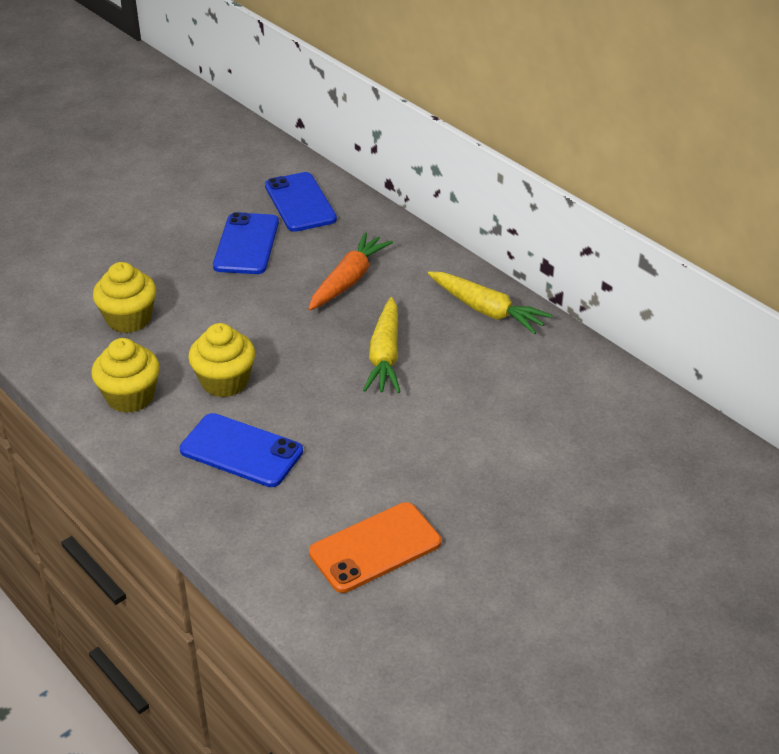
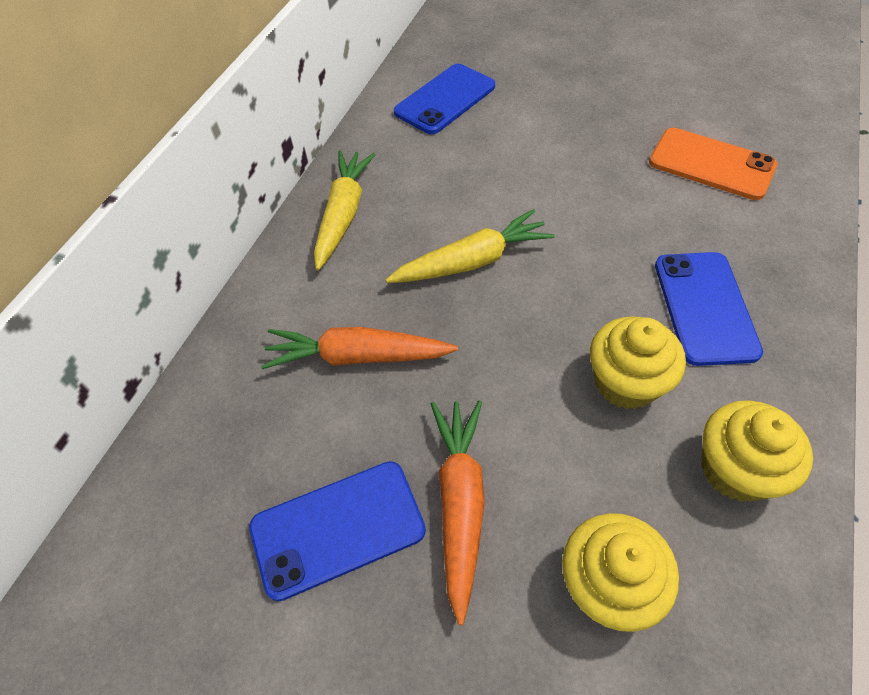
camera: 115 degrees left, 15 degrees up
(218, 287) = (460, 503): none -> orange carrot
(300, 203) = (192, 514): blue phone -> blue phone (445, 99)

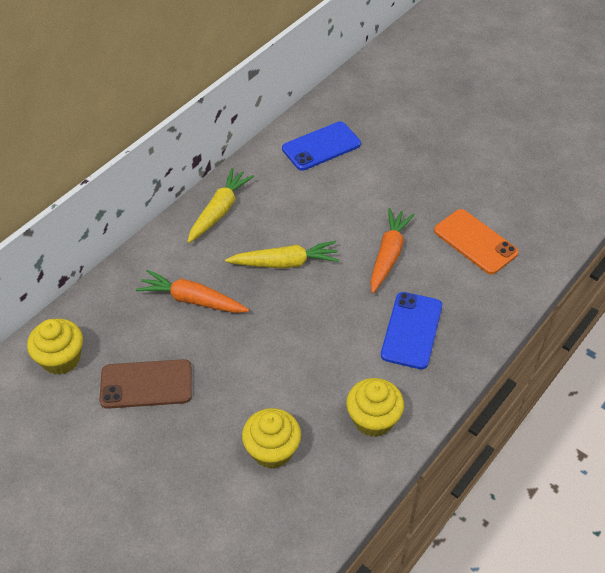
camera: 15 degrees right, 5 degrees down
(338, 528) = (146, 384): blue phone -> brown phone
(460, 503) = (215, 391): orange carrot -> orange carrot (388, 255)
(625, 382) = (338, 358): yellow cupcake -> yellow cupcake (61, 359)

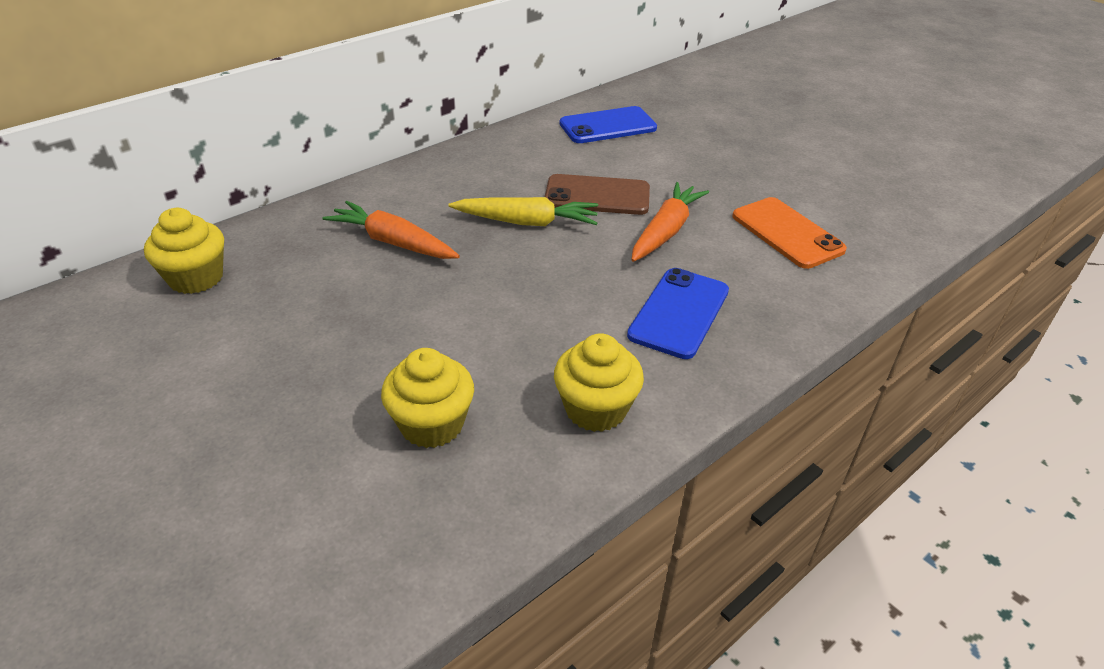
camera: 10 degrees right, 10 degrees down
(146, 384) = (291, 320): brown phone -> brown phone (597, 196)
(219, 211) = (463, 166): yellow carrot -> none

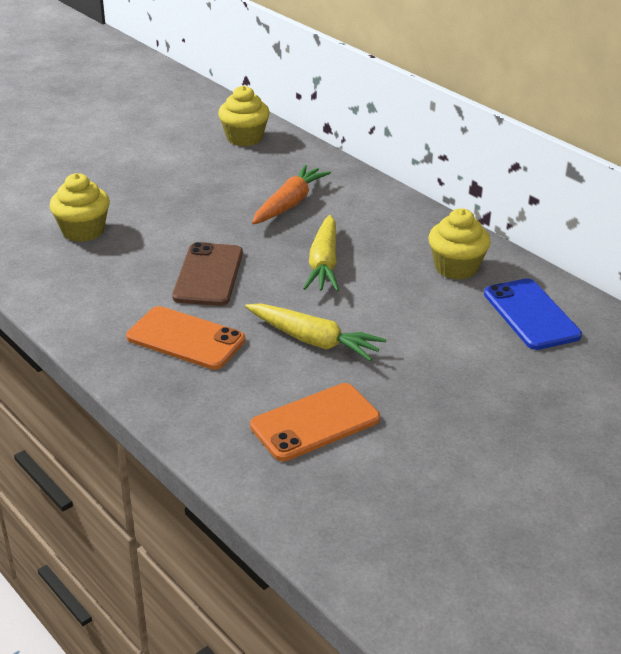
camera: 90 degrees right, 5 degrees down
(595, 409) = (81, 293): yellow cupcake -> yellow cupcake (456, 267)
(597, 196) = (375, 302): brown phone -> brown phone (208, 275)
(666, 231) = (313, 341): orange carrot -> yellow carrot
(679, 313) = (186, 338): blue phone -> orange phone

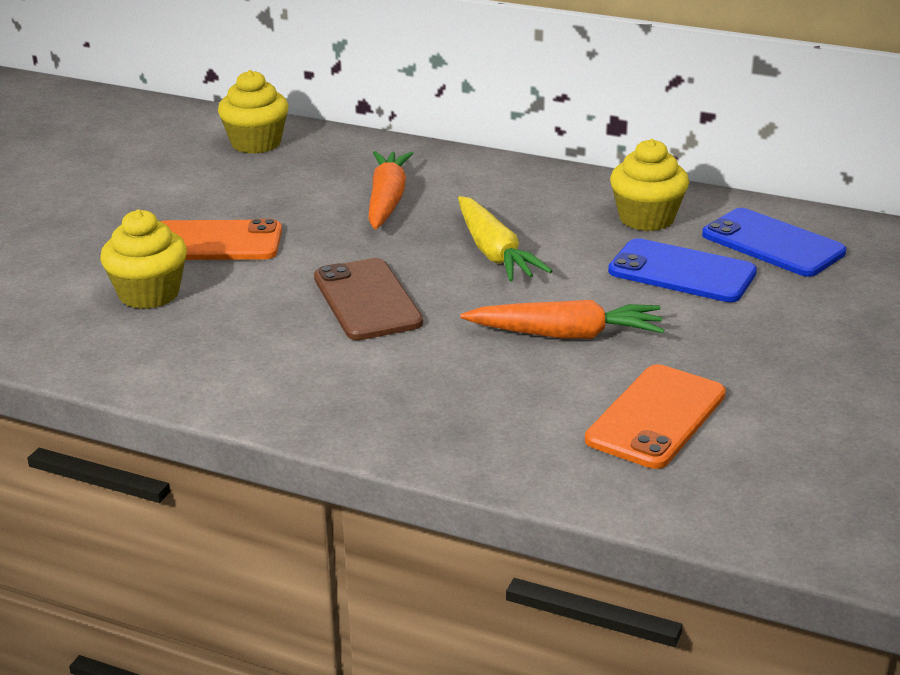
camera: 25 degrees left, 5 degrees down
(186, 338) = (411, 375): orange phone -> orange phone (214, 242)
(313, 341) = (566, 334): yellow carrot -> orange carrot
(440, 317) = (682, 272): none -> blue phone

